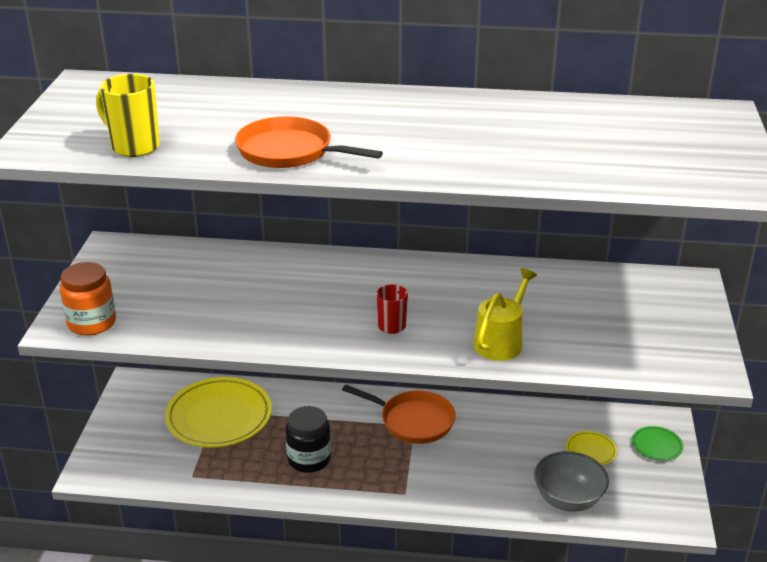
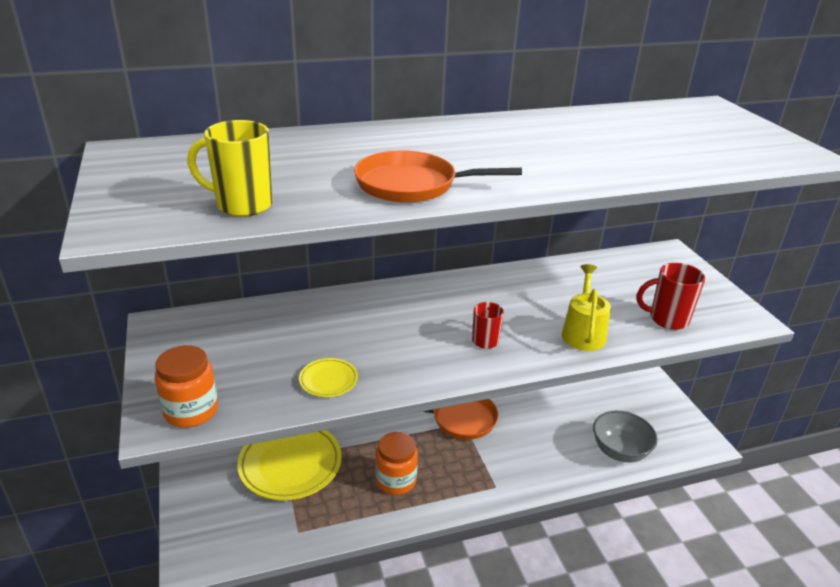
camera: 25 degrees left, 0 degrees up
(309, 459) = (396, 480): black jar -> orange jar
(590, 451) = (607, 405): yellow plate -> yellow plate (328, 380)
(609, 350) = (667, 319): none -> red mug
(657, 446) = (647, 388): green plate -> none

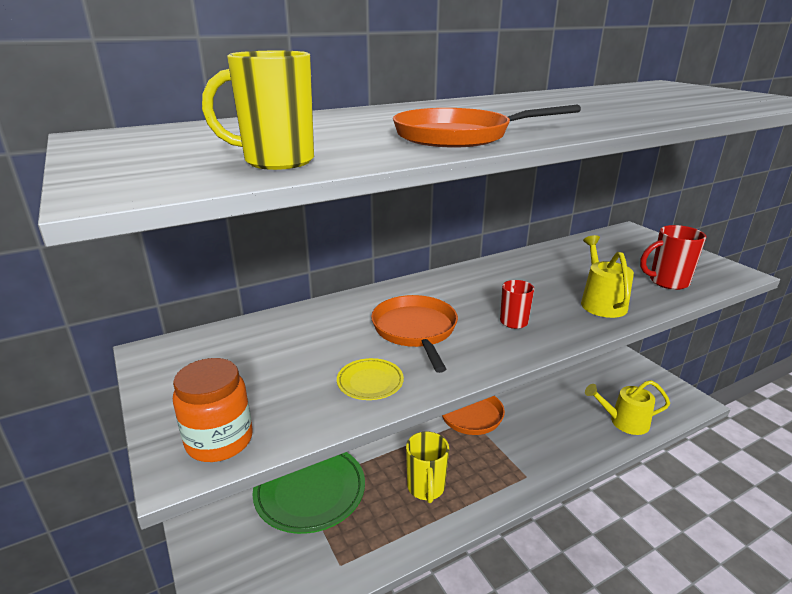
camera: 10 degrees left, 5 degrees down
(290, 464) = (310, 491): yellow plate -> green plate
(389, 336) = (415, 330): none -> orange pan
(396, 480) = (426, 488): orange jar -> yellow mug
(619, 451) = (624, 422): grey bowl -> yellow watering can

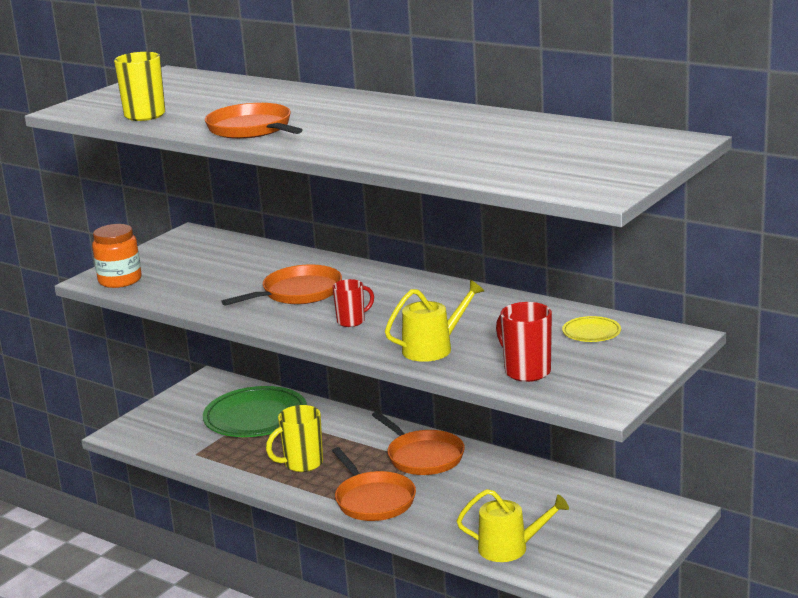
camera: 65 degrees right, 5 degrees down
(370, 382) = (212, 298): yellow plate -> yellow plate (591, 333)
(518, 465) = (373, 500): none -> orange pan
(624, 422) = (509, 548): yellow watering can -> yellow watering can turned 120 degrees clockwise

